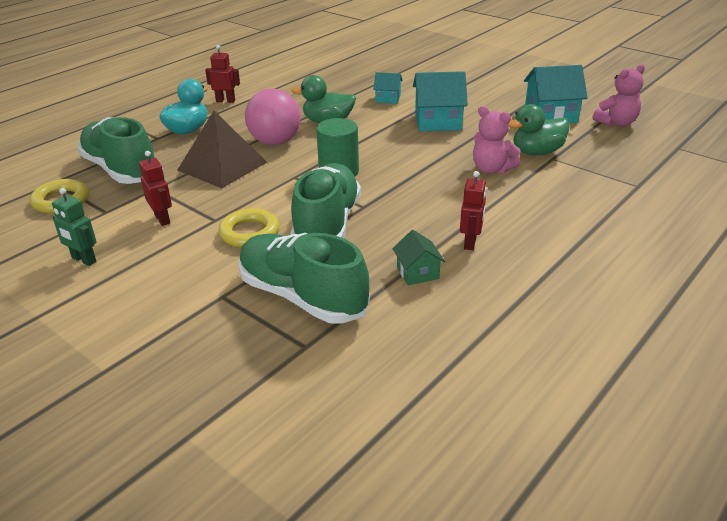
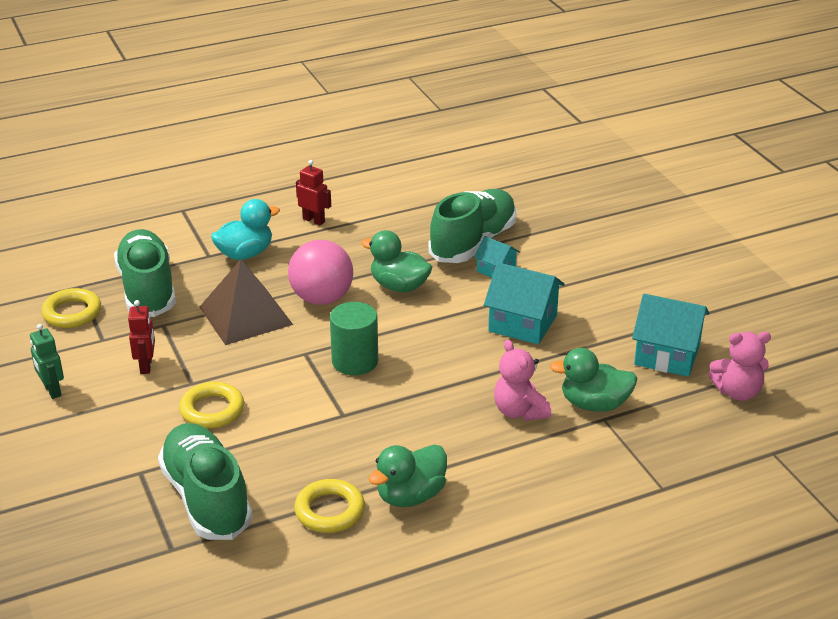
camera: 25 degrees right, 0 degrees up
(327, 224) = (291, 425): green shoe -> green shoe (473, 243)
(417, 272) = (330, 511): green house -> yellow ring
(470, 242) = (410, 496): red robot -> green duck

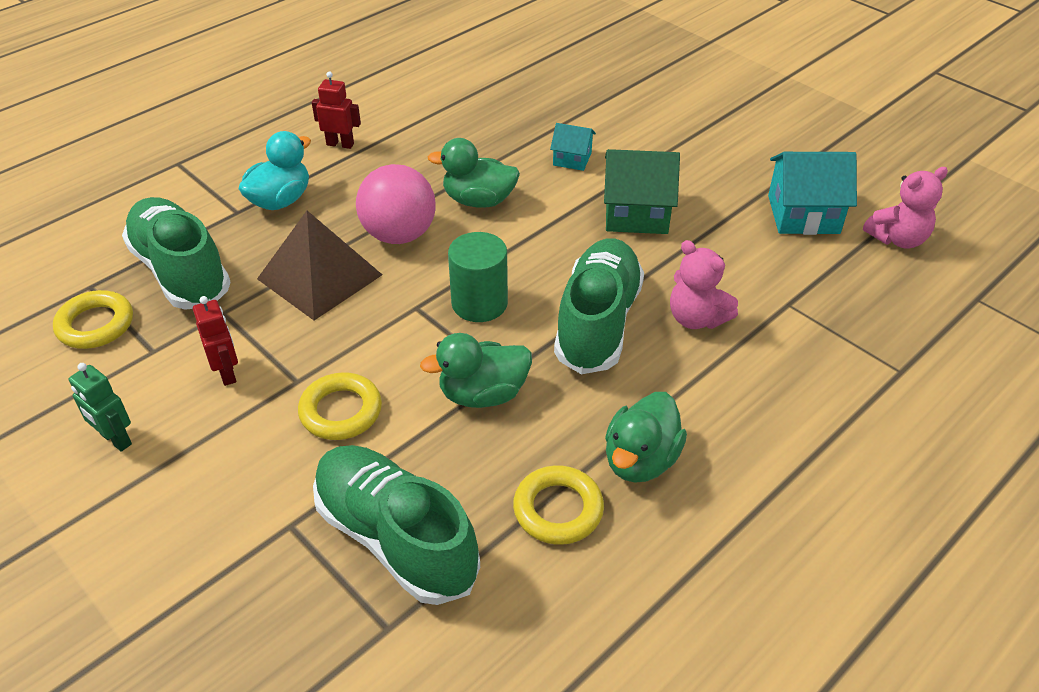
camera: 20 degrees left, 10 degrees up
(473, 243) = (530, 134): green shoe -> green shoe (598, 322)
(523, 323) = (636, 213): turquoise house -> green house
(594, 404) = (768, 289): green duck -> green duck (483, 394)

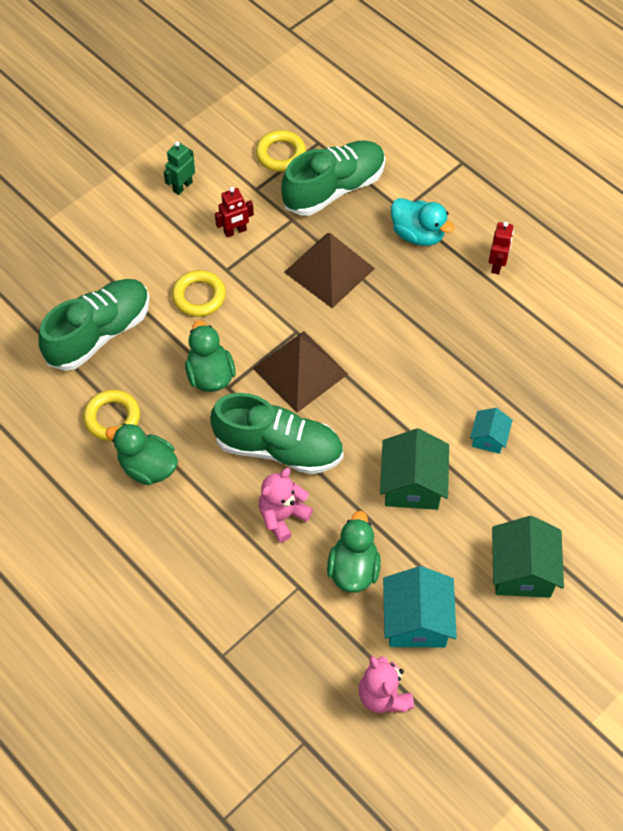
camera: 90 degrees right, 15 degrees up
(399, 235) = (378, 315): pink ball -> none
(478, 200) = (424, 367): green duck -> green duck (353, 569)
(479, 303) = (300, 371): green cylinder -> brown pyramid
(727, 145) = (522, 571): none -> green house

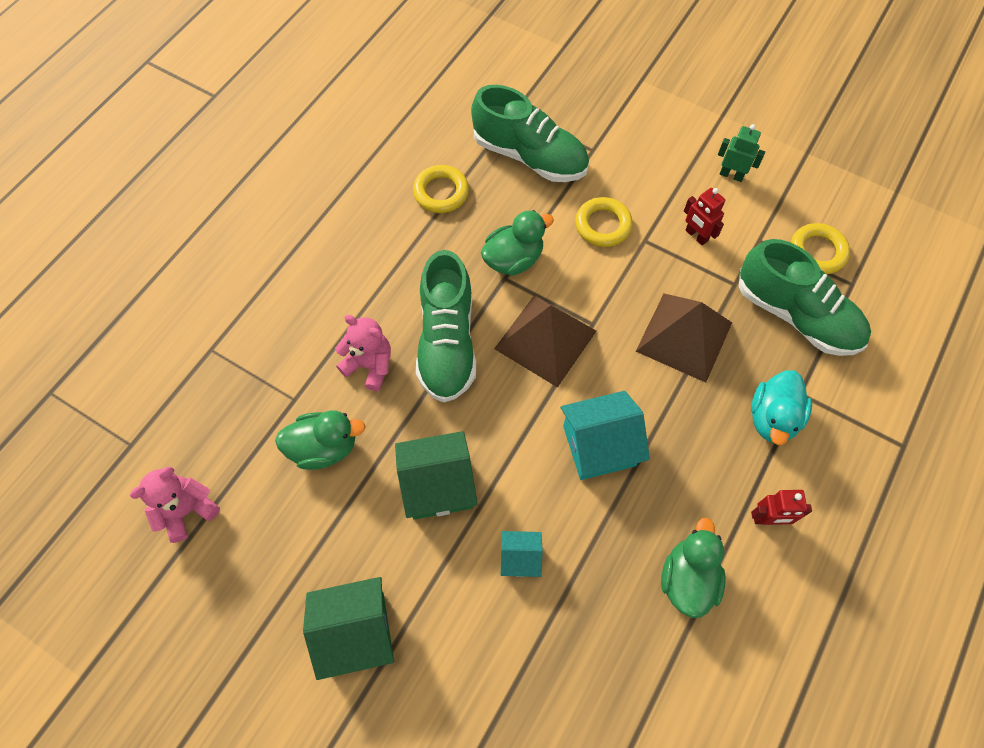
camera: 75 degrees right, 5 degrees up
(147, 467) = (396, 235): green duck -> green duck (687, 578)
(416, 620) = (276, 525): turquoise house -> turquoise house (599, 445)

